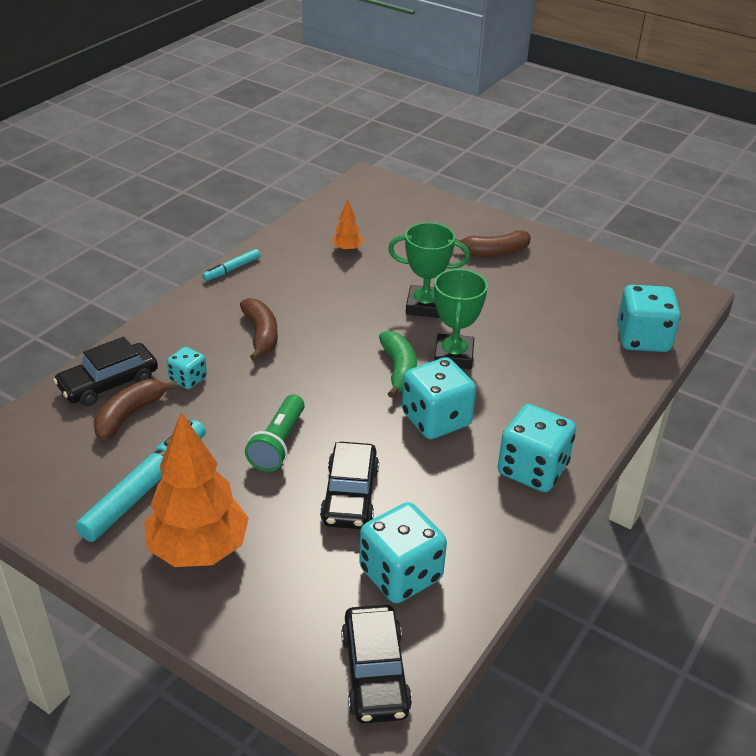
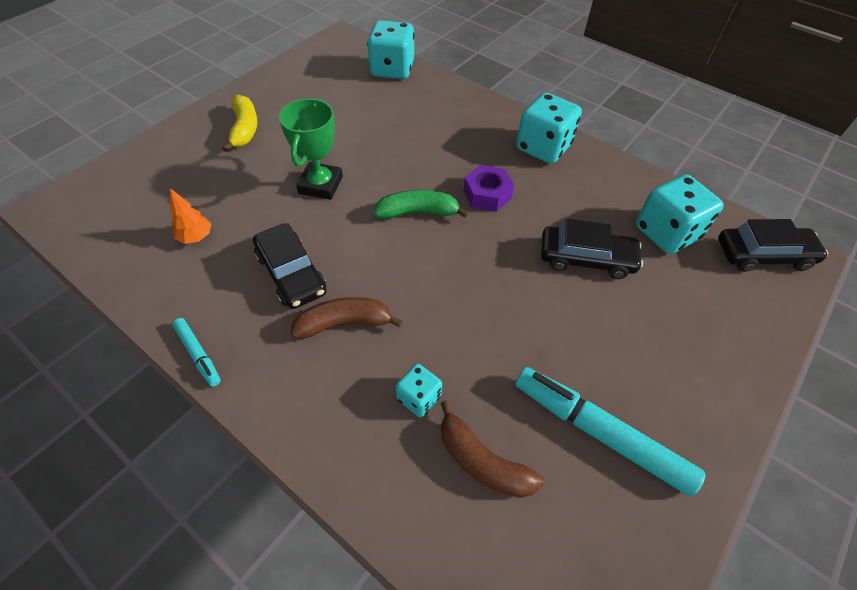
camera: 85 degrees left, 15 degrees up
(108, 383) = (420, 494): black car -> black car (291, 273)
(199, 549) = (675, 376): orange tree -> none
(278, 444) = (524, 310): green flashlight -> none
(436, 419) = (487, 194): turquoise dice -> purple nut
(453, 356) = (401, 174): green trophy -> none
(494, 252) = (244, 129): brown banana -> yellow banana

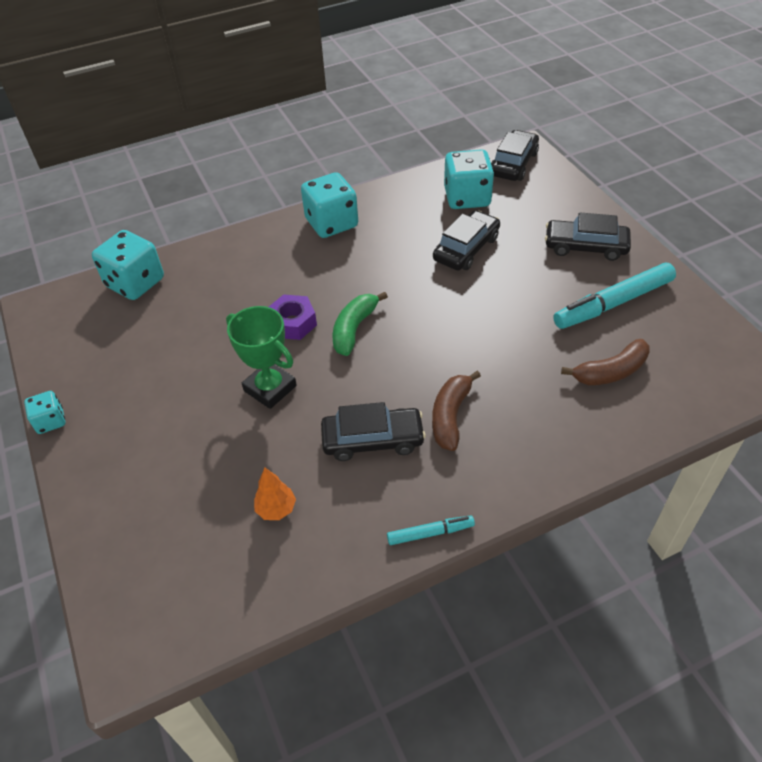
camera: 60 degrees left, 5 degrees down
(244, 129) = (131, 432): yellow banana -> none
(419, 398) = (544, 390): turquoise dice -> turquoise dice (50, 421)
(487, 194) = (362, 278): purple nut -> purple nut (292, 323)
(679, 372) = (585, 246): none -> black car

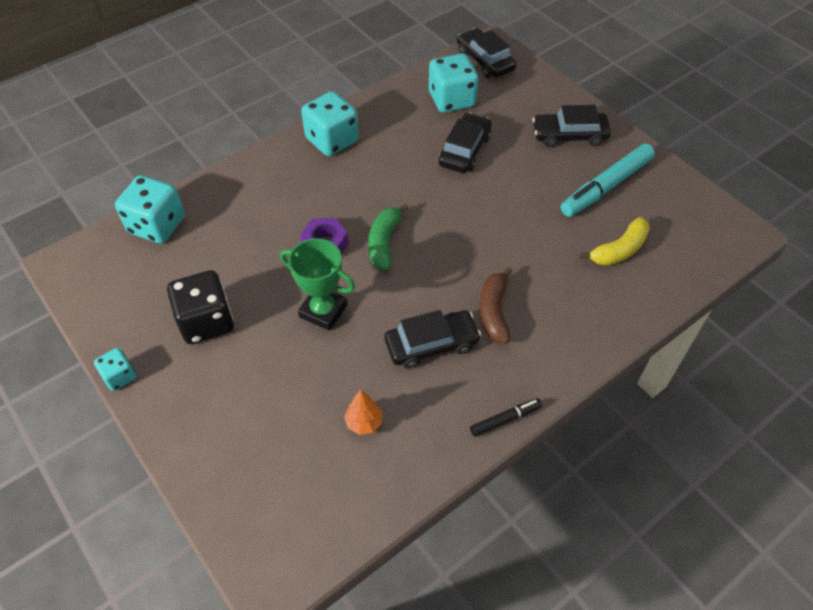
camera: 15 degrees left, 5 degrees up
(151, 381) = (206, 322): none -> black dice
(430, 533) = (505, 419): turquoise marker -> black marker
(513, 164) = (485, 61): black car -> black car turned 45 degrees counterclockwise
(610, 372) = (619, 250): brown banana -> yellow banana

